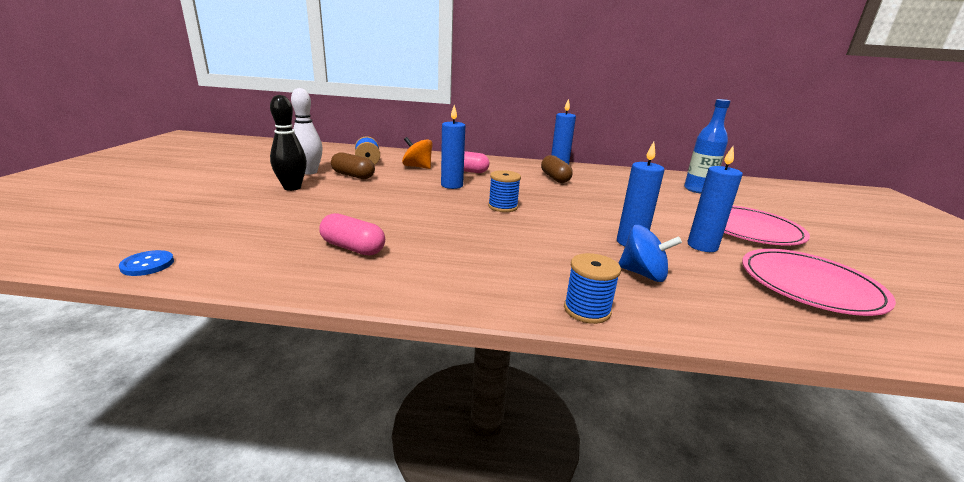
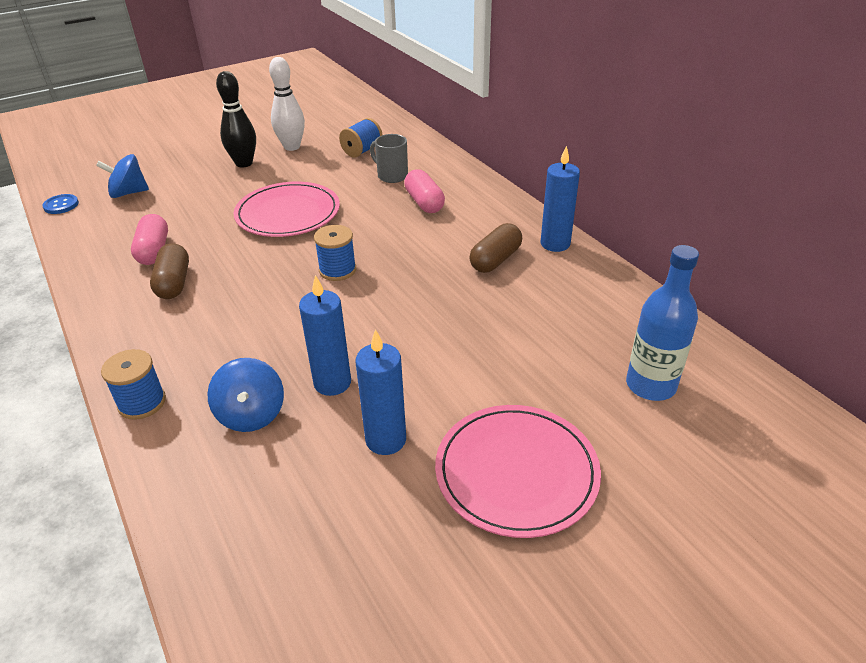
camera: 55 degrees right, 15 degrees up
(218, 231) = (128, 193): none -> blue spinning top
(353, 176) = (312, 166): brown capsule -> brown capsule (174, 283)
(417, 167) = (391, 176): orange spinning top -> grey mug
(452, 185) = (361, 218): blue candle -> none
(810, 285) = (351, 557): pink plate -> pink plate (288, 213)

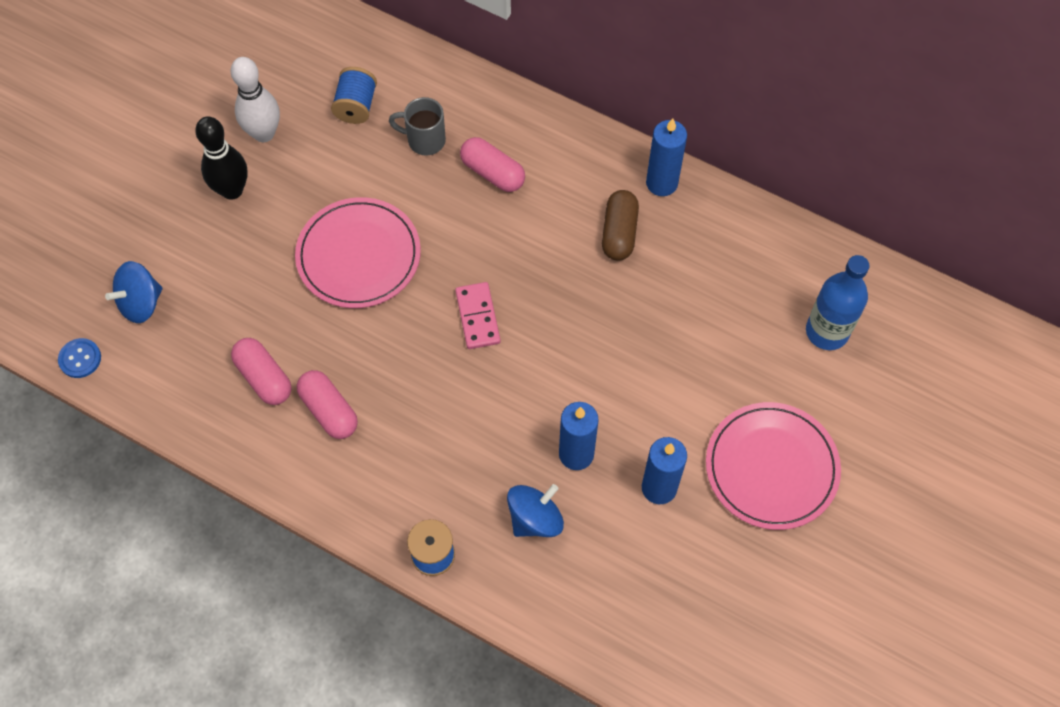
camera: 30 degrees left, 25 degrees up
(174, 283) = (329, 410): brown capsule -> pink capsule
(251, 414) = (535, 519): blue spinning top -> blue spinning top turned 90 degrees counterclockwise
(337, 270) = (478, 317): blue spool -> pink domino

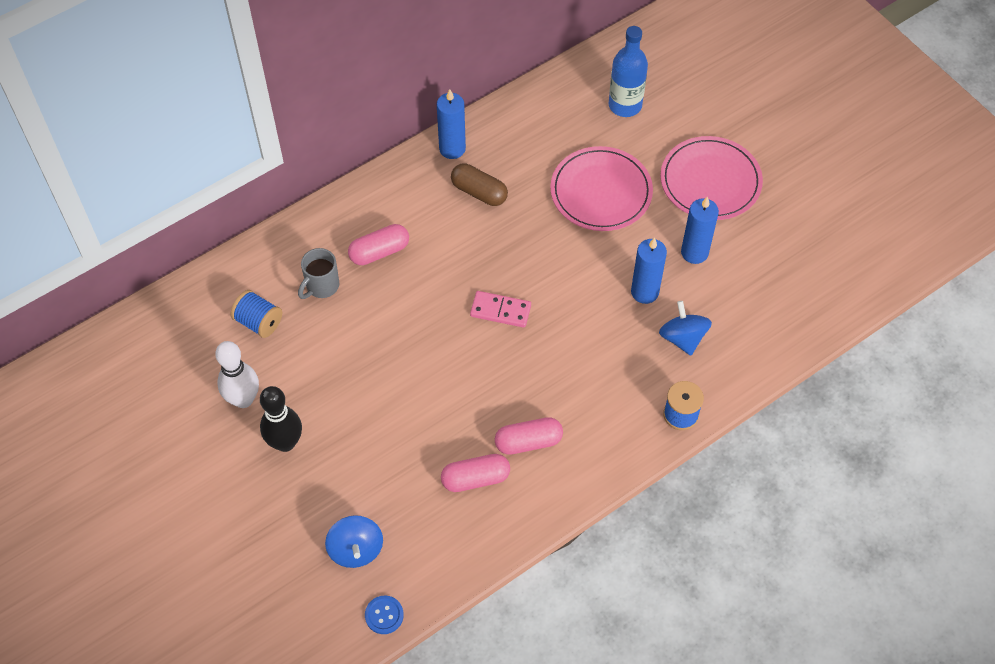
camera: 65 degrees left, 5 degrees down
(358, 255) = (401, 371): pink plate -> pink plate (601, 191)

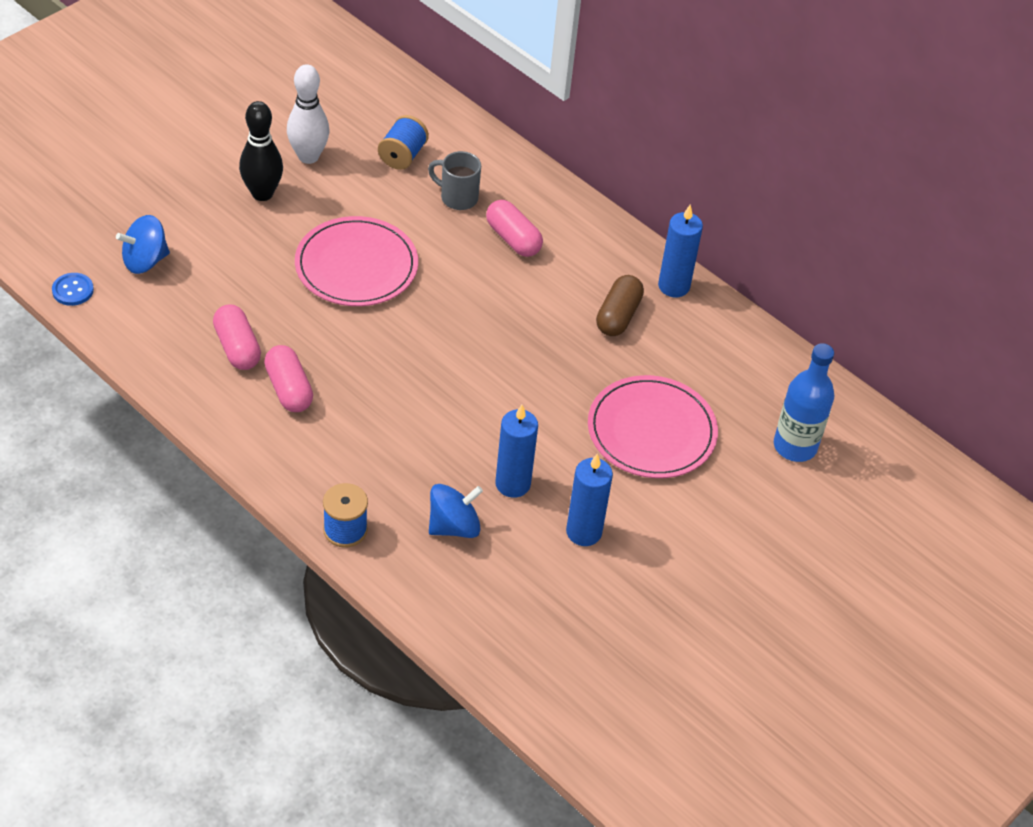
camera: 75 degrees right, 10 degrees down
(500, 310) = (457, 350): pink domino -> none
(710, 181) = (701, 544): pink plate -> pink plate (356, 266)

